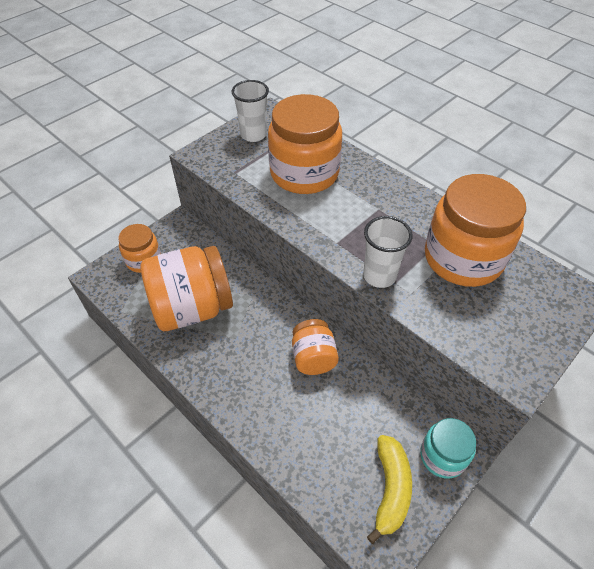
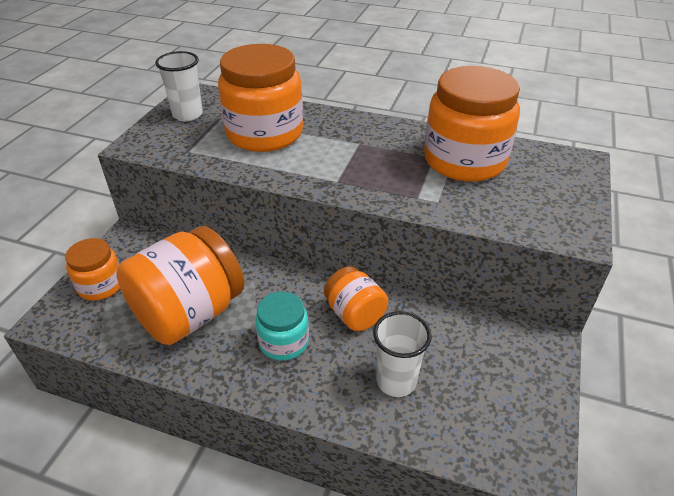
camera: 25 degrees left, 10 degrees down
(379, 276) = (398, 196): white cup -> white cup (396, 381)
(390, 489) = (507, 406): yellow banana -> none
(442, 456) = (535, 354): turquoise jar -> turquoise jar (284, 342)

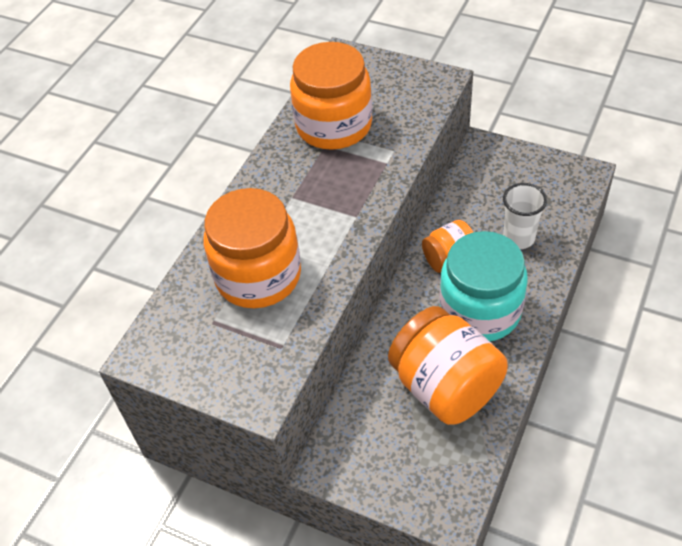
camera: 80 degrees left, 10 degrees up
(101, 285) = (402, 476): orange jar -> none
(187, 115) = (198, 355): white cup -> none
(284, 342) = (480, 311): turquoise jar -> turquoise jar, size x1.84

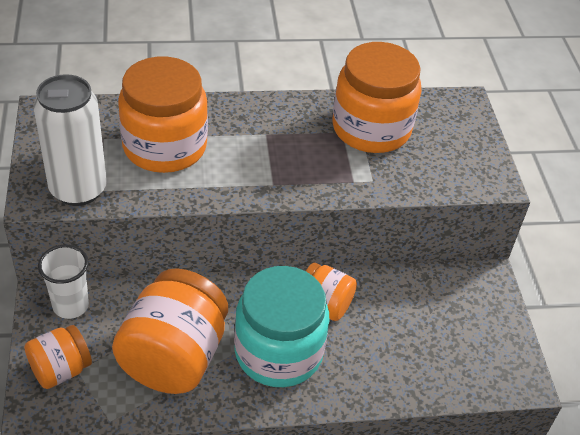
camera: 50 degrees right, 5 degrees down
(270, 363) = (78, 189): none -> white can
(413, 480) = (60, 370): none -> orange jar
(519, 238) = (391, 352): white cup -> white cup (71, 305)

